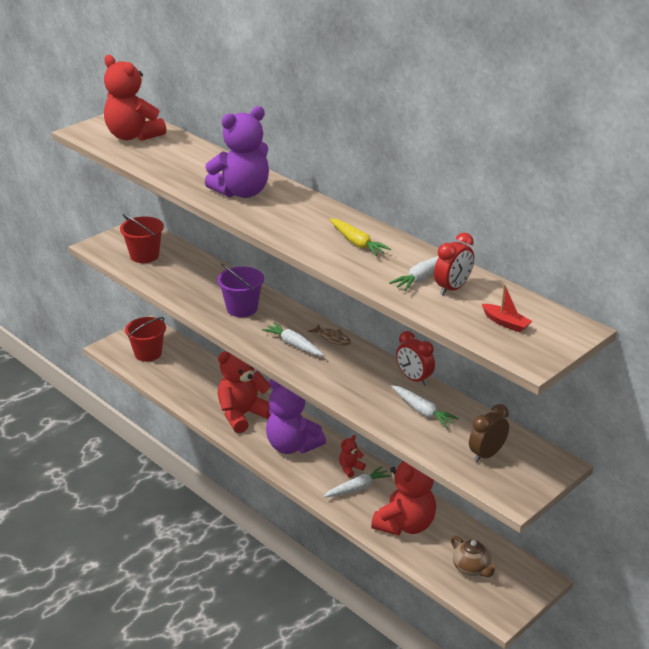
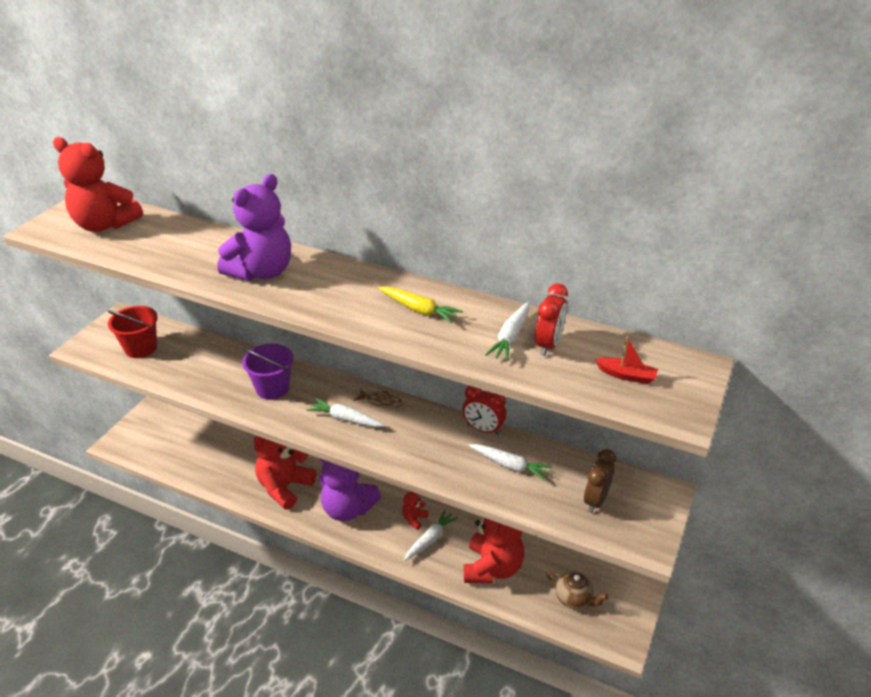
camera: 20 degrees left, 5 degrees up
(148, 353) = (159, 441): red bucket -> none

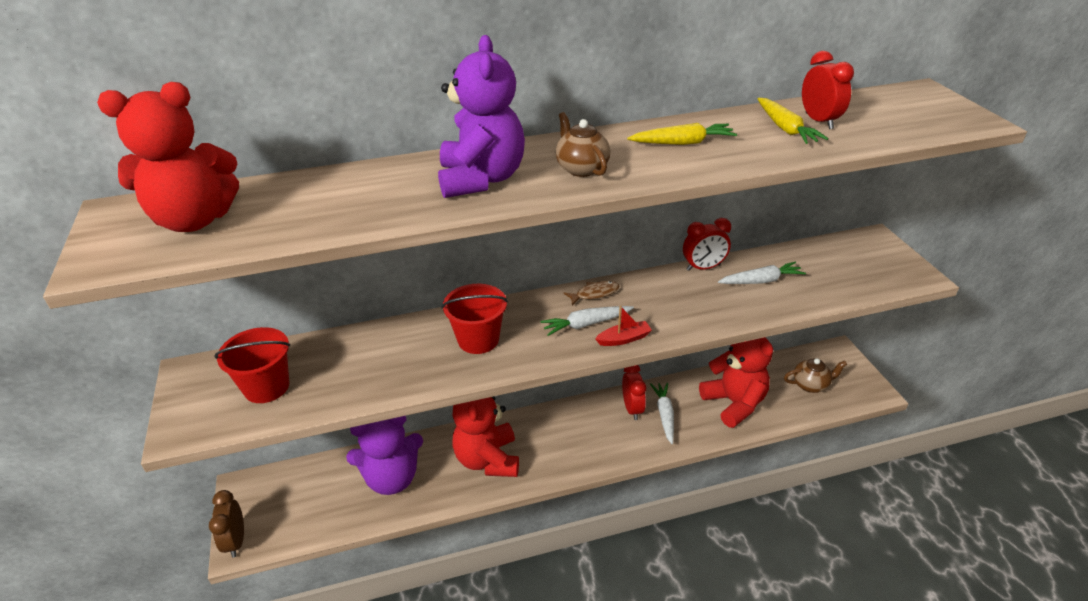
camera: 40 degrees left, 0 degrees up
(272, 388) = (478, 339): purple bucket -> red bucket
(325, 295) = (581, 168): none -> brown teapot
(347, 509) = (569, 438): purple teddy bear -> purple teddy bear (392, 478)
(414, 519) = (632, 408): red teddy bear -> red clock
(510, 337) = (785, 129): white carrot -> yellow carrot
(595, 500) = (847, 269): brown clock -> brown clock (236, 541)
(626, 375) = (901, 115): red boat -> red boat (624, 339)

